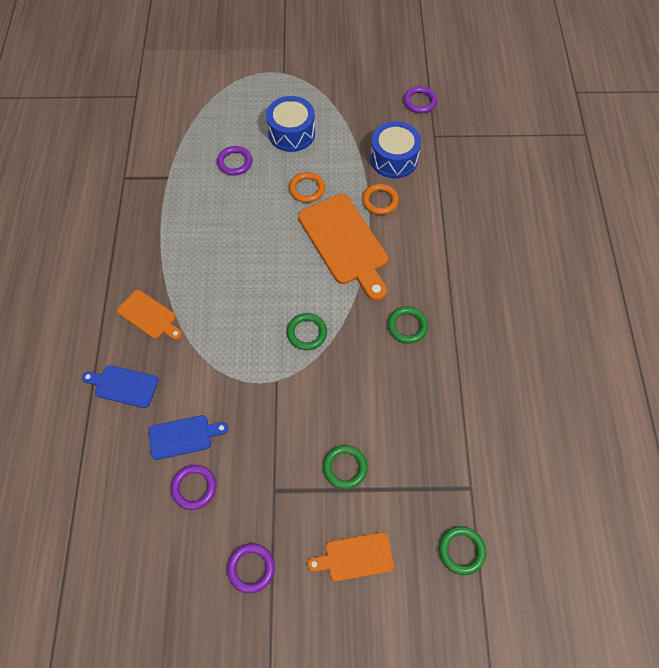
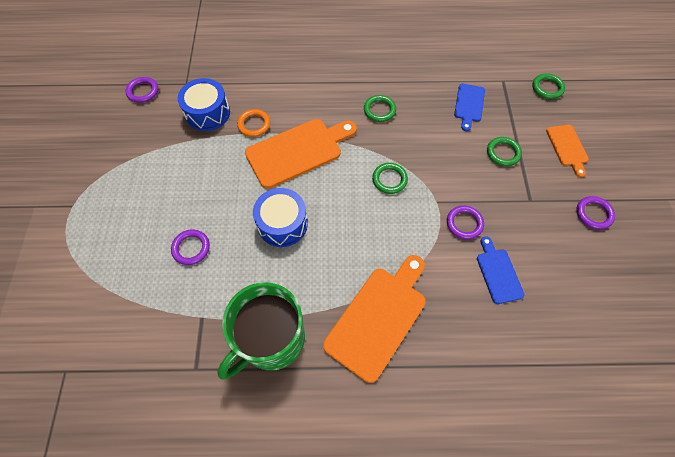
camera: 90 degrees left, 0 degrees up
(123, 386) = (456, 334): blue cutting board -> blue cutting board (469, 105)
(141, 229) = (271, 339): none -> green mug
(149, 316) = (378, 318): orange cutting board -> orange cutting board, size x1.86
(194, 487) = (541, 260): purple ring -> purple ring (464, 223)
(291, 133) = (161, 196): blue drum -> blue drum (282, 224)
(307, 189) = (234, 181): orange ring -> none

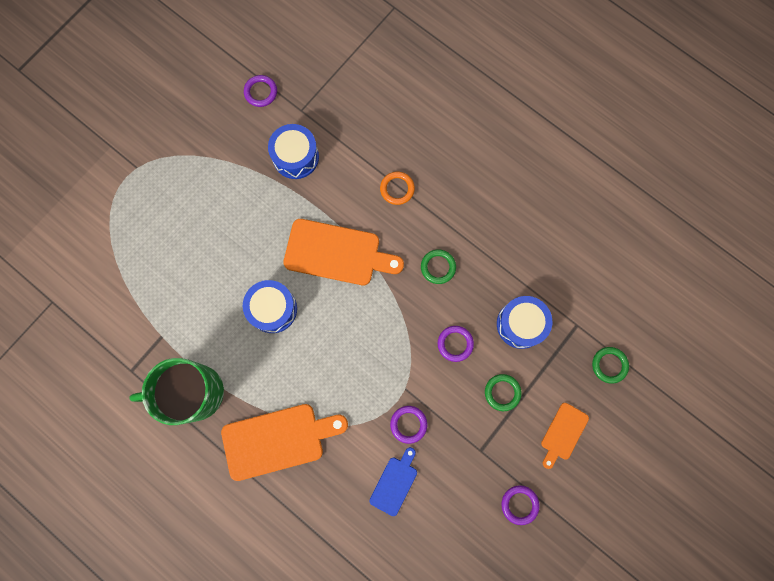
camera: 40 degrees right, 15 degrees up
(191, 248) = (193, 275): purple ring -> purple ring (455, 344)
(254, 124) = (323, 198): orange ring -> orange ring (397, 189)
(389, 179) = (386, 339): green ring -> none
(469, 105) = (520, 324): blue cutting board -> blue drum

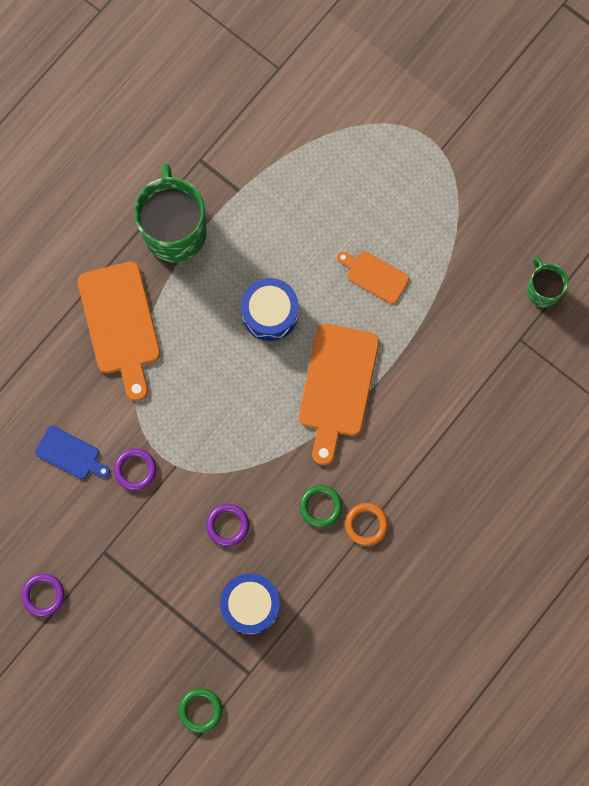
camera: 90 degrees right, 0 degrees up
(261, 92) = (543, 290): purple ring -> green mug
(295, 157) = (458, 334): blue drum -> none
(397, 189) = (419, 457): orange ring -> orange ring (366, 524)
(502, 392) = (170, 579): green ring -> none
(563, 433) = (121, 650): orange cutting board -> orange cutting board (374, 276)

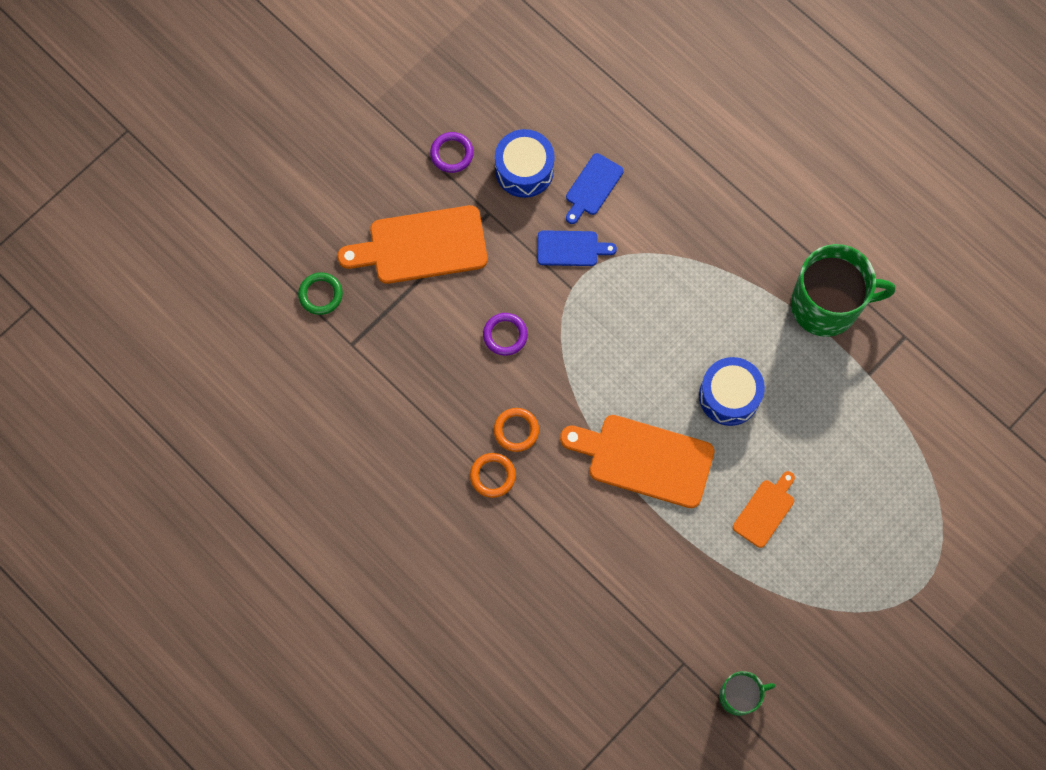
camera: 95 degrees right, 5 degrees down
(120, 324) = (726, 244): orange cutting board -> orange cutting board (421, 246)
(135, 470) = (571, 248): purple ring -> blue cutting board
(250, 604) = (421, 351): blue drum -> blue drum (524, 170)
(320, 506) = (516, 430): green ring -> orange ring

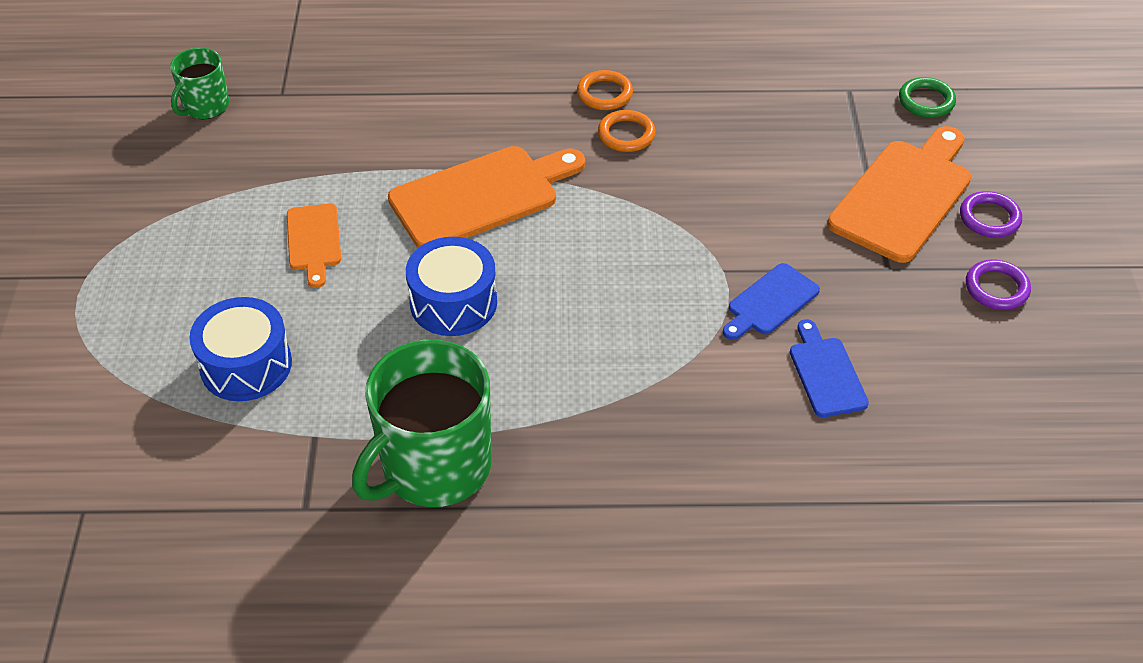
camera: 135 degrees right, 25 degrees down
(505, 335) = (732, 190): purple ring -> purple ring (989, 218)
(524, 170) = (912, 332): blue drum -> blue drum (246, 365)

